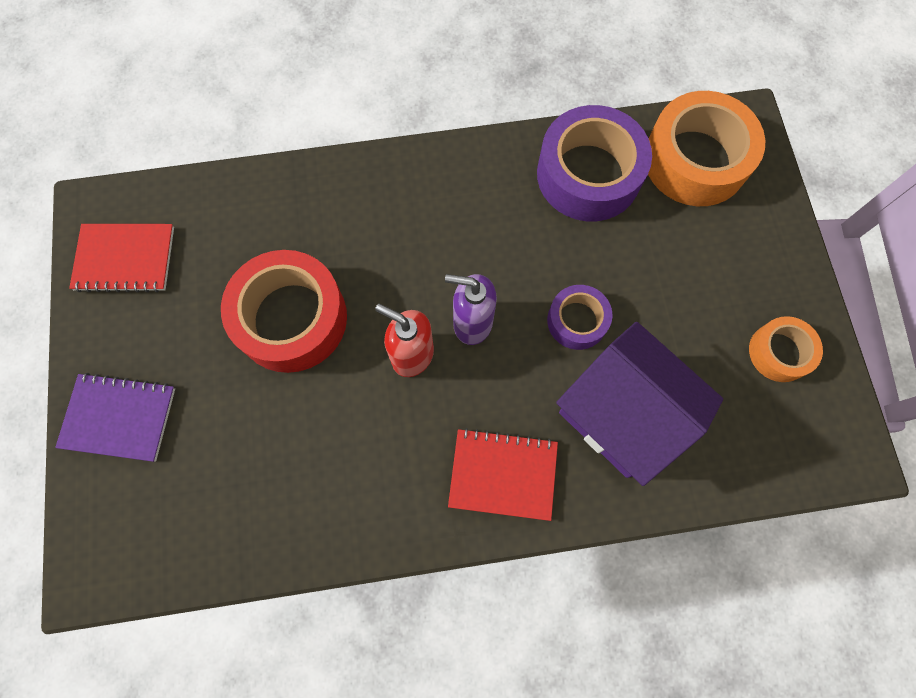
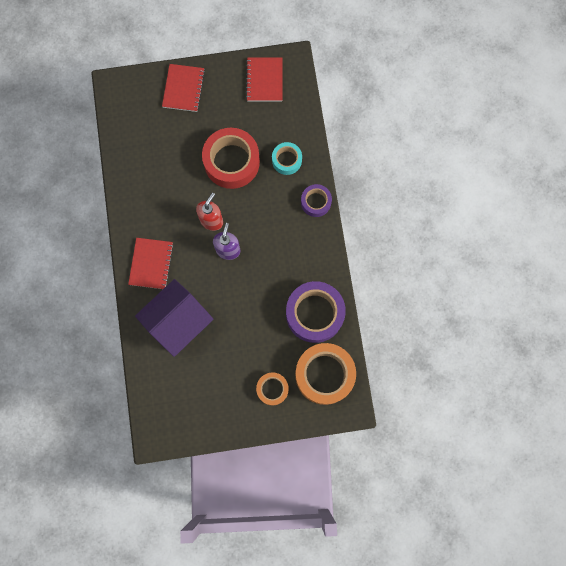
camera: 90 degrees right, 5 degrees up
(119, 417) = (183, 88): purple notebook -> red notebook
(296, 219) = (287, 160): none -> turquoise tape
(577, 321) = (228, 303): purple tape -> purple tape (316, 202)
(779, 352) = (209, 407): orange tape -> orange tape (272, 389)

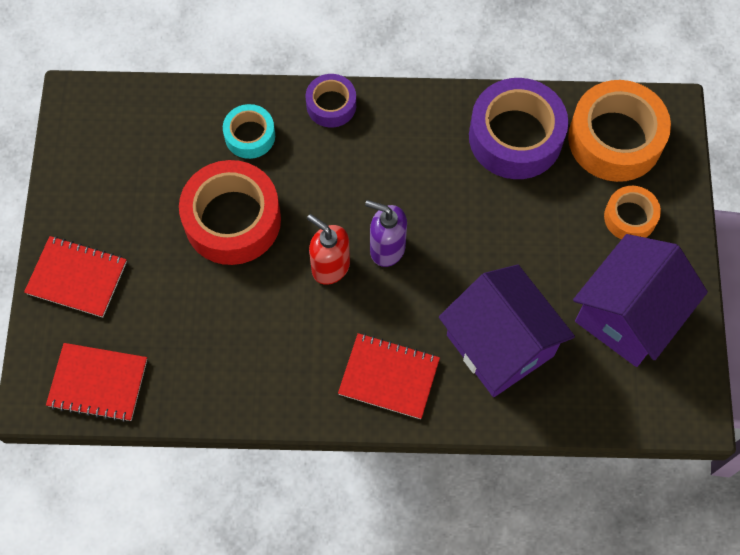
camera: 80 degrees left, 10 degrees down
(208, 394) = (628, 315): none -> purple house
(264, 80) = (99, 147): red notebook -> red notebook (98, 383)

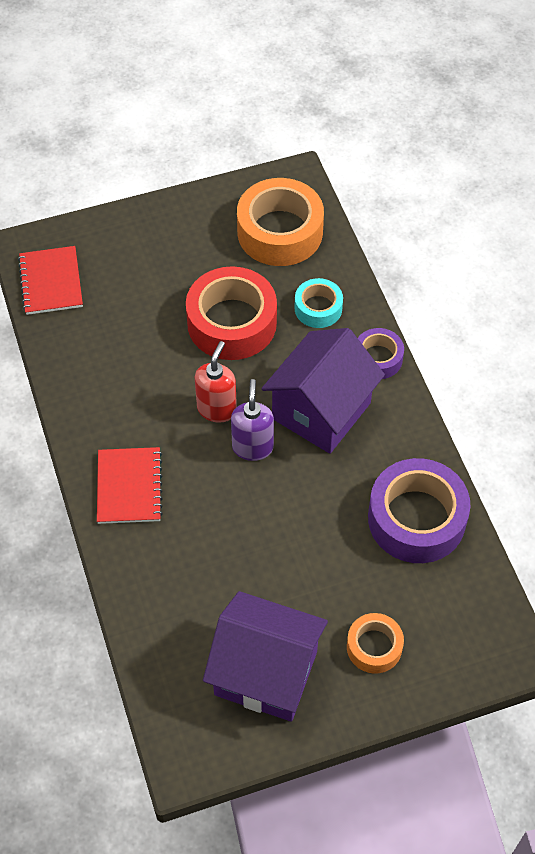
camera: 70 degrees right, 10 degrees down
(77, 277) = (136, 236): red notebook -> none
(500, 345) = (192, 568): purple house -> purple house (321, 411)
(615, 139) = (456, 609): orange tape -> orange tape (280, 232)

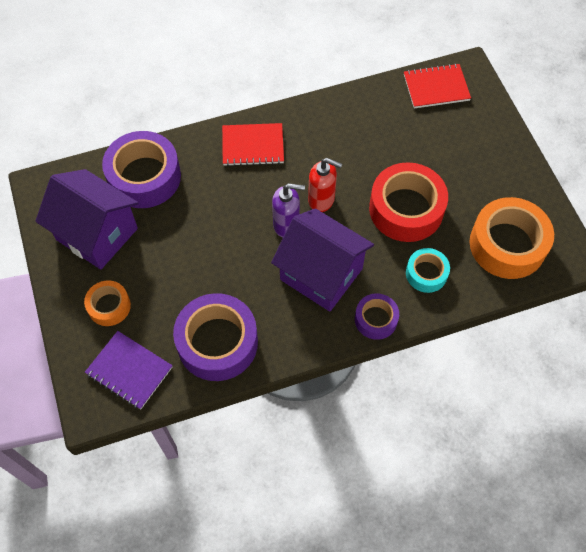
camera: 90 degrees right, 5 degrees up
(174, 619) = (144, 177): none -> purple tape
(266, 673) = (97, 234): purple house -> purple house turned 75 degrees counterclockwise
(460, 615) = (129, 371): none -> purple notebook

